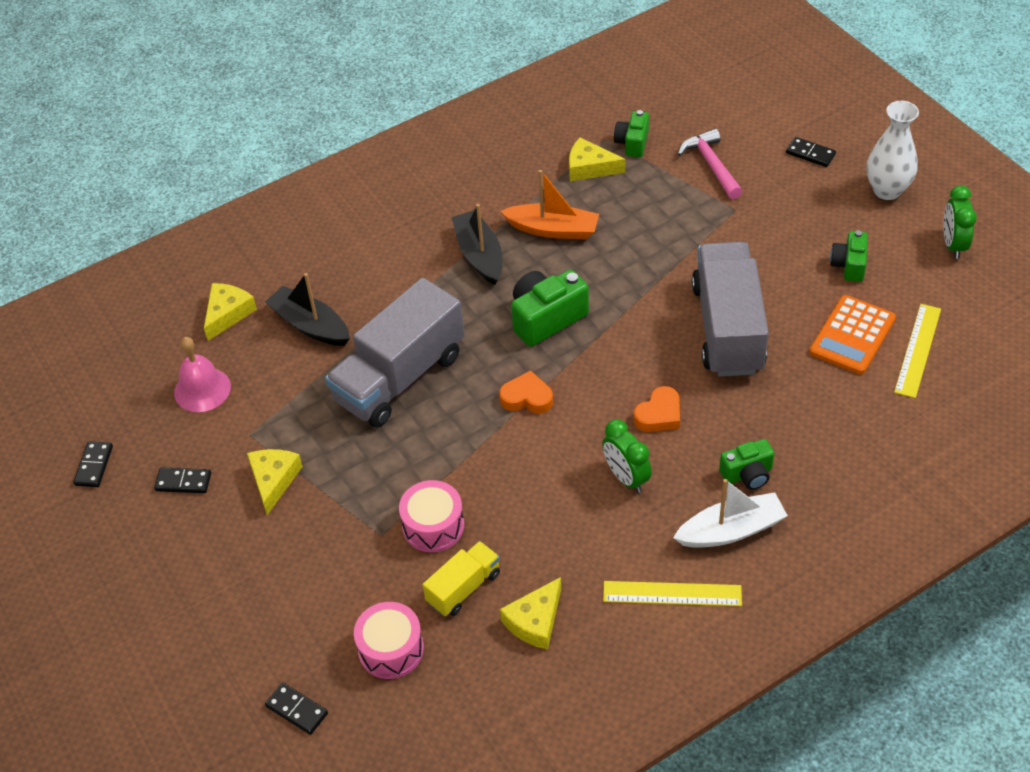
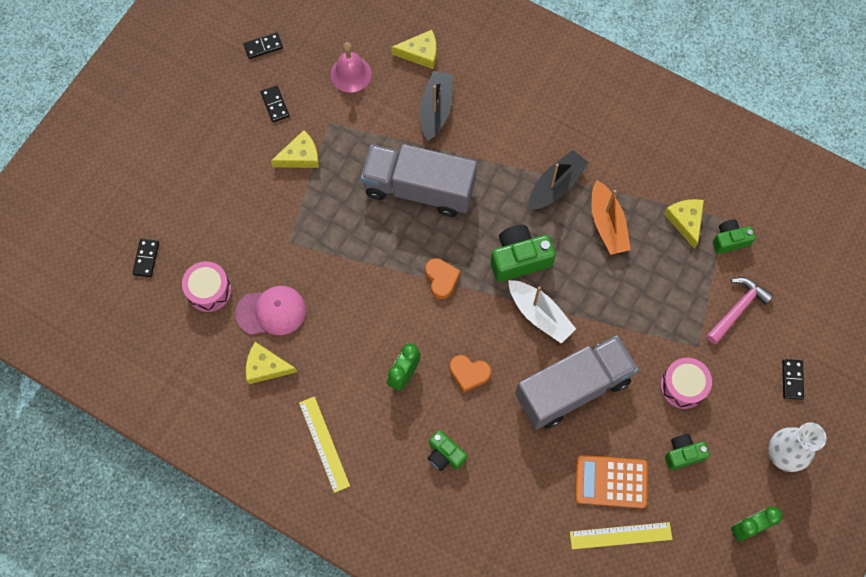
camera: 60 degrees right, 20 degrees up
(433, 526) = (310, 270): pink drum -> pink drum (683, 386)
(463, 588) = (271, 312): yellow truck -> pink cap
(546, 318) = (519, 259): green camera -> green camera turned 45 degrees counterclockwise
(731, 530) = (392, 462): white boat -> white boat (539, 315)

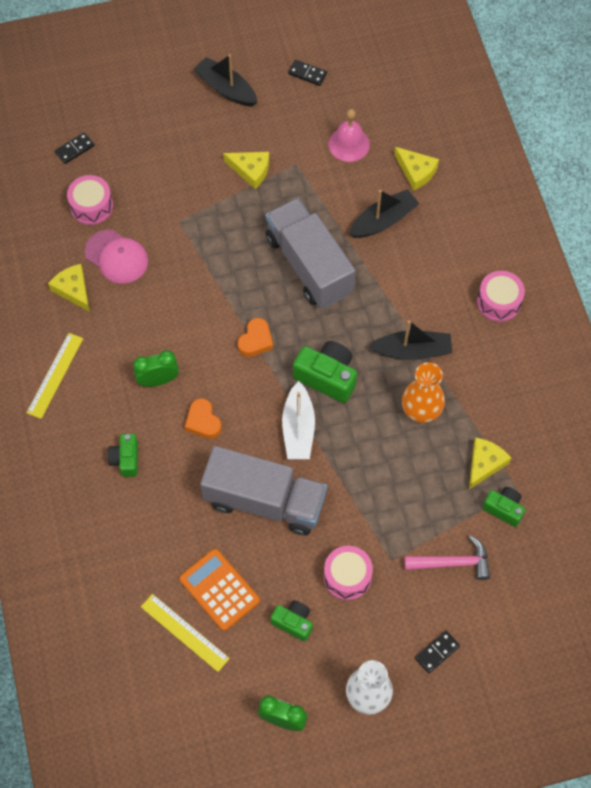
camera: 45 degrees right, 5 degrees down
(214, 110) = (226, 89): none -> black boat
(275, 104) = (272, 120): black domino -> none
(575, 98) = (499, 302): none -> pink drum
(607, 224) = (421, 412): orange boat -> orange vase

